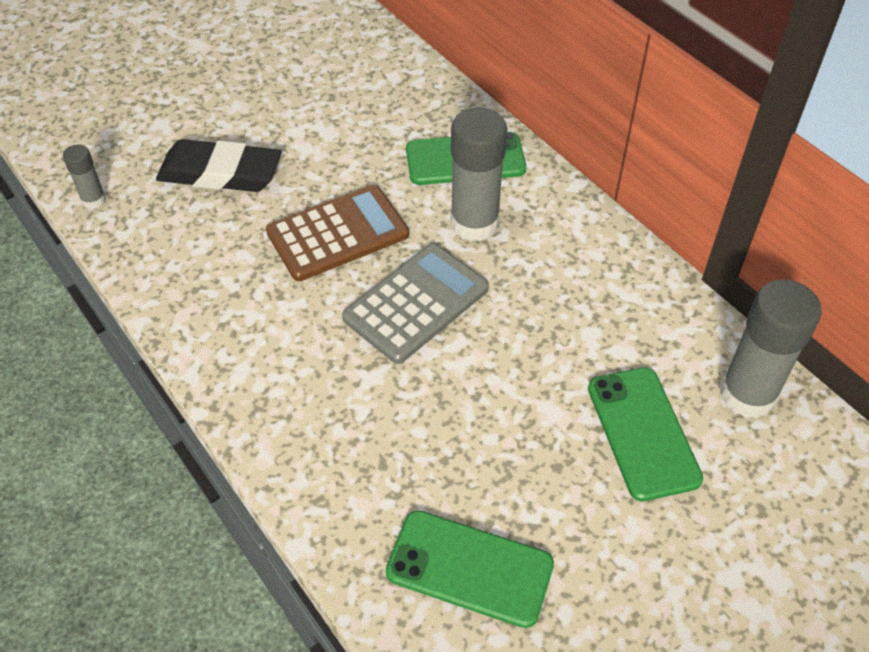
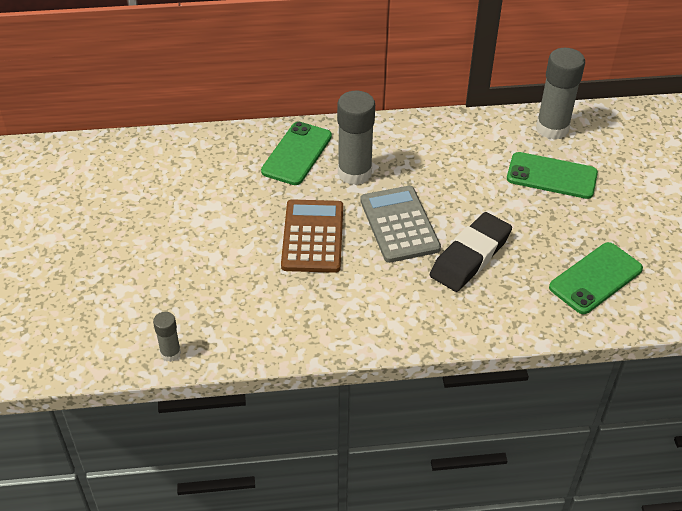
camera: 60 degrees left, 5 degrees down
(220, 173) = (204, 274): black eraser -> black eraser (470, 256)

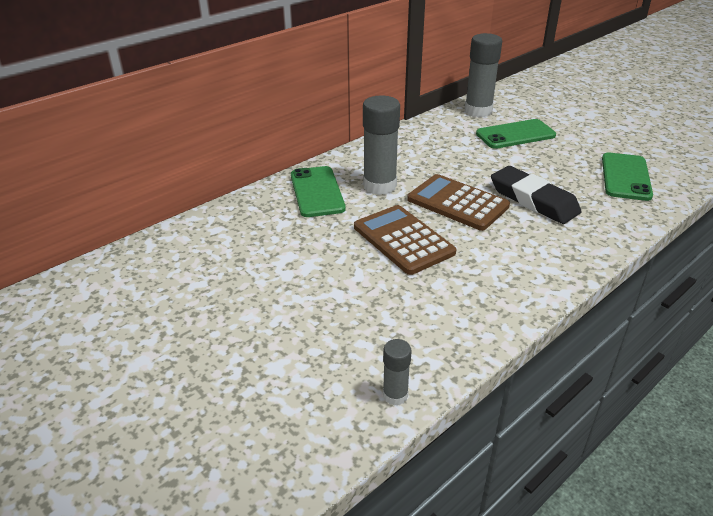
camera: 35 degrees left, 10 degrees down
(399, 224) = (457, 203): grey calculator -> brown calculator
(470, 256) = (533, 200): black eraser -> black eraser turned 45 degrees counterclockwise

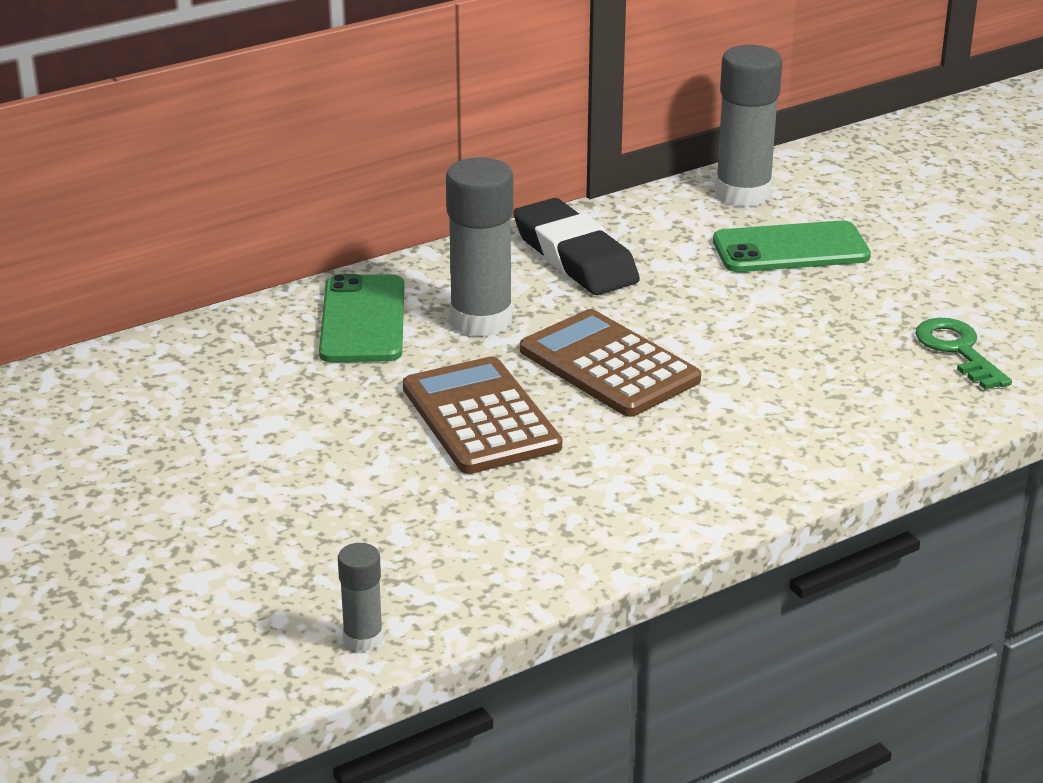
camera: 10 degrees right, 5 degrees down
(533, 200) = (753, 374): black eraser -> black eraser (574, 257)
(625, 177) = (957, 350): green phone -> green key

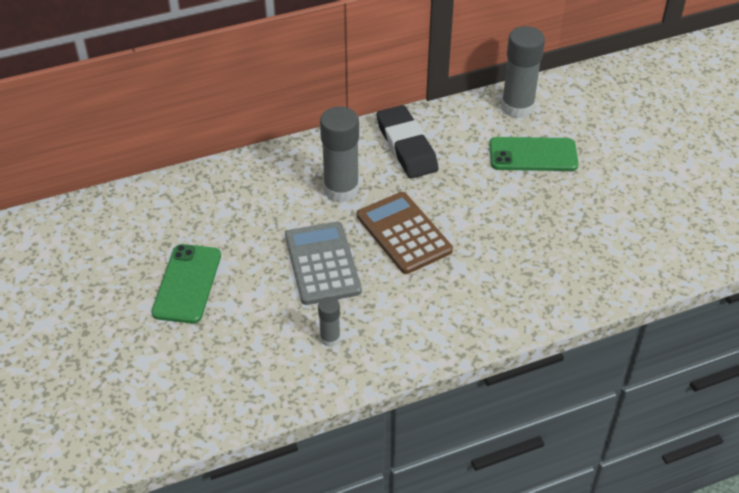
camera: 10 degrees right, 15 degrees up
(363, 320) = (276, 181): green phone -> green phone (187, 284)
(363, 638) = (220, 415): grey glue stick -> grey glue stick (330, 338)
(480, 417) = (322, 263): brown calculator -> grey calculator
(957, 350) = (607, 247): green key -> none

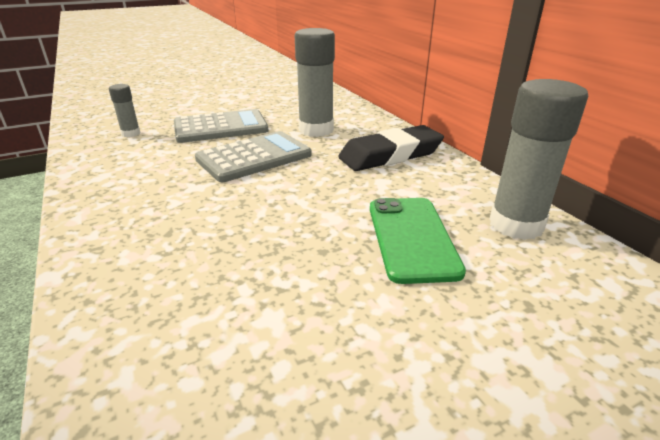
camera: 85 degrees right, 15 degrees down
(187, 284) = (212, 93): green phone -> none
(404, 233) = (254, 157): brown calculator -> grey calculator

